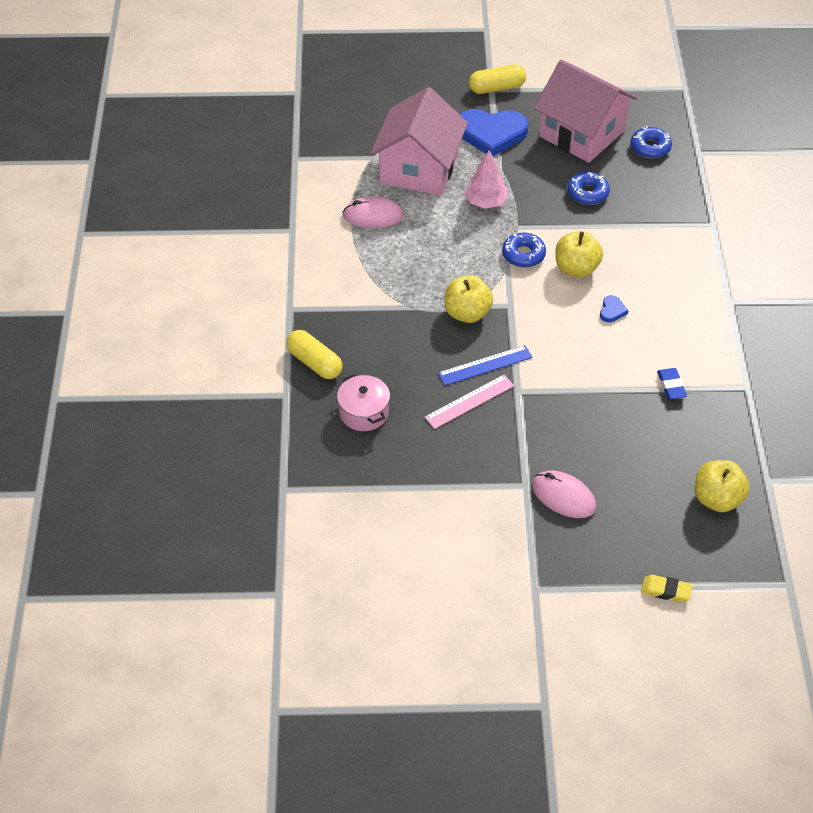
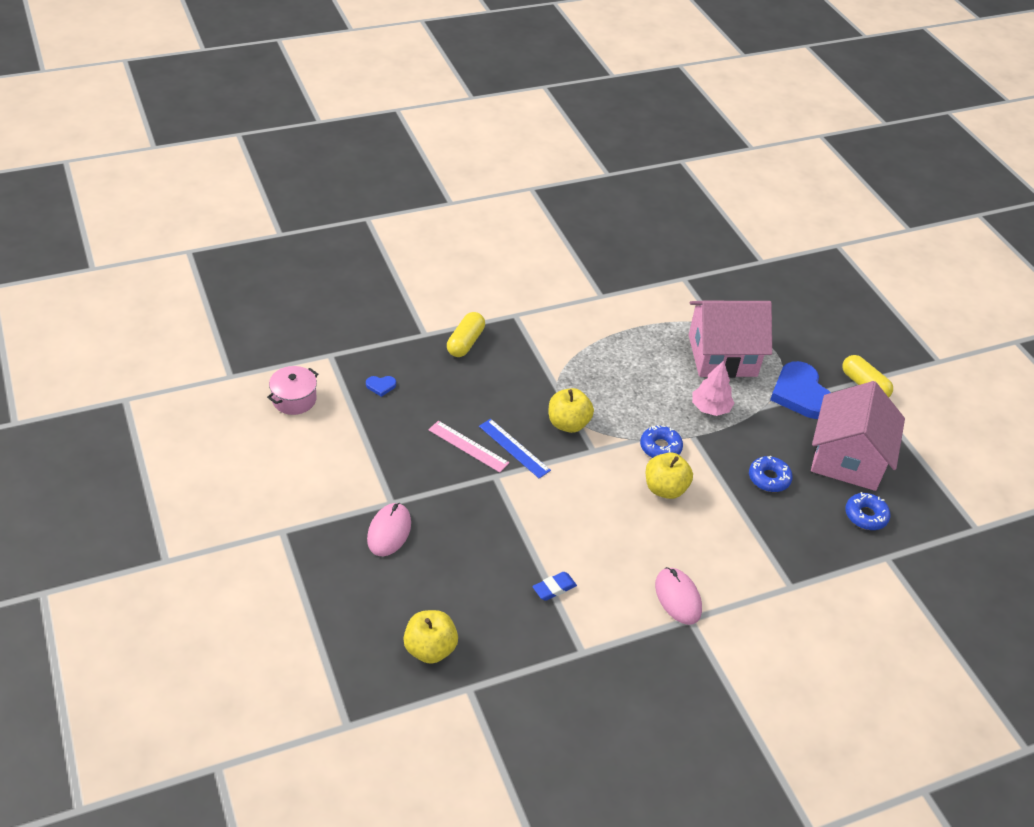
camera: 65 degrees right, 5 degrees down
(364, 412) = (427, 383): pink pot -> pink pot (294, 399)
(373, 215) = (648, 339): pink mouse -> pink mouse (678, 597)
(612, 310) = (626, 525): blue heart -> blue heart (381, 386)
(666, 591) = (309, 626): yellow eraser -> none

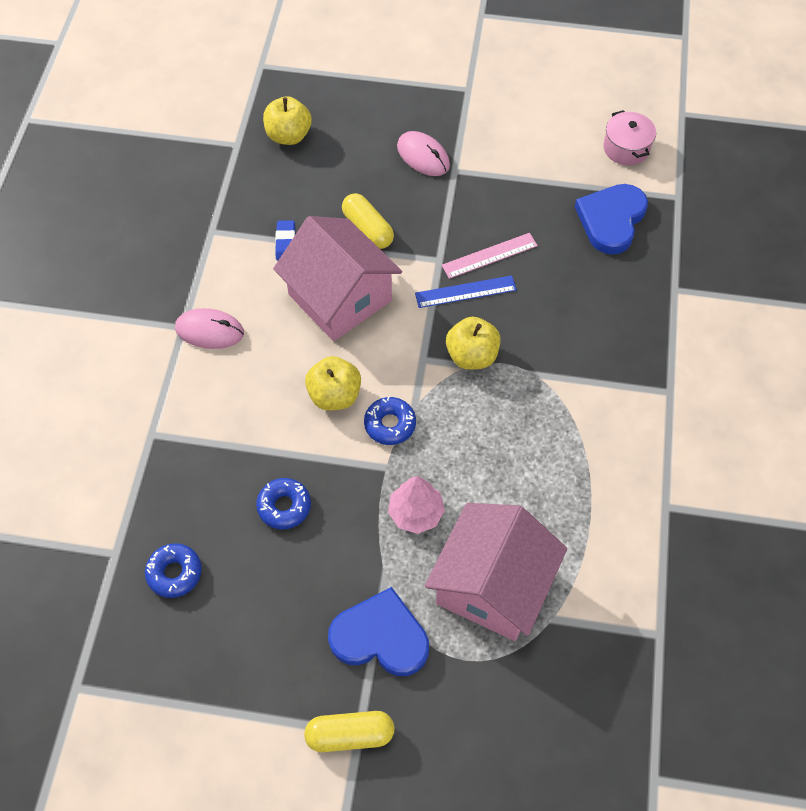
camera: 125 degrees right, 15 degrees up
(381, 386) = (611, 220): blue heart -> blue heart, size x2.43
(465, 342) = (644, 320): yellow capsule -> yellow capsule (368, 229)
(847, 459) = (256, 616): pink house -> pink house (340, 297)

